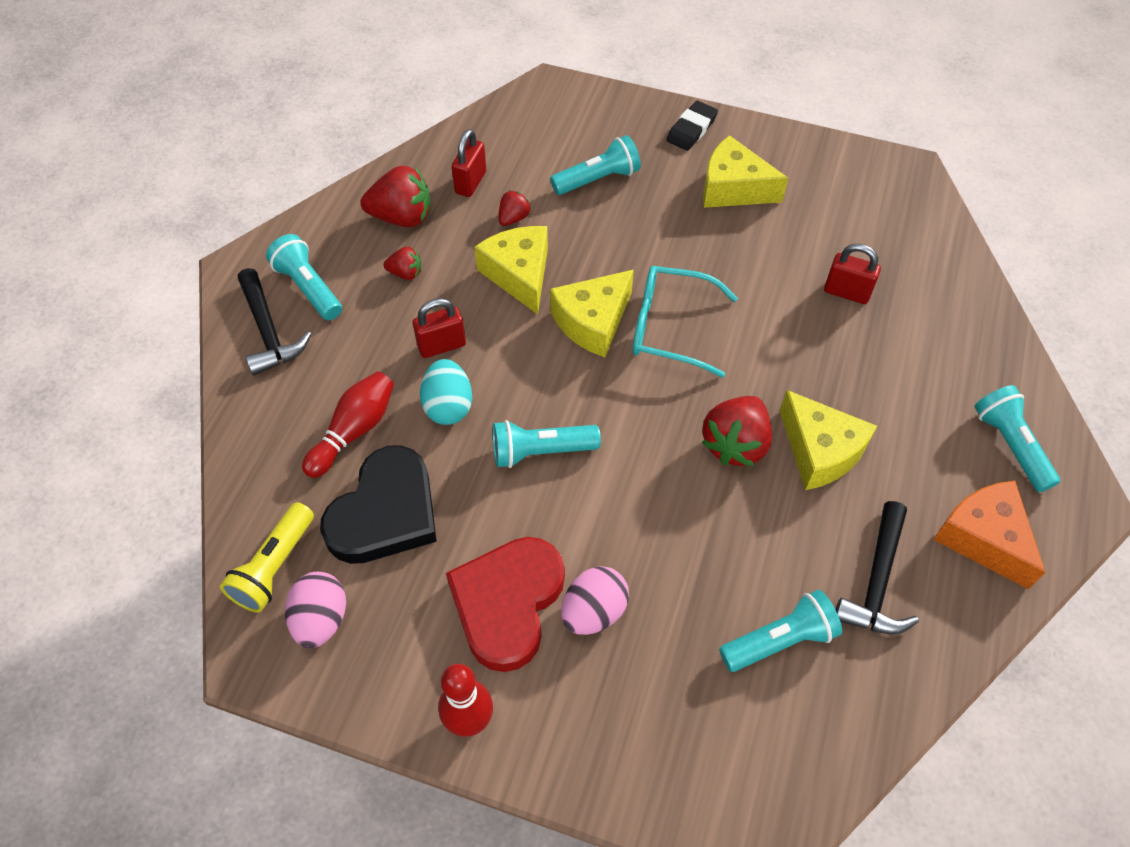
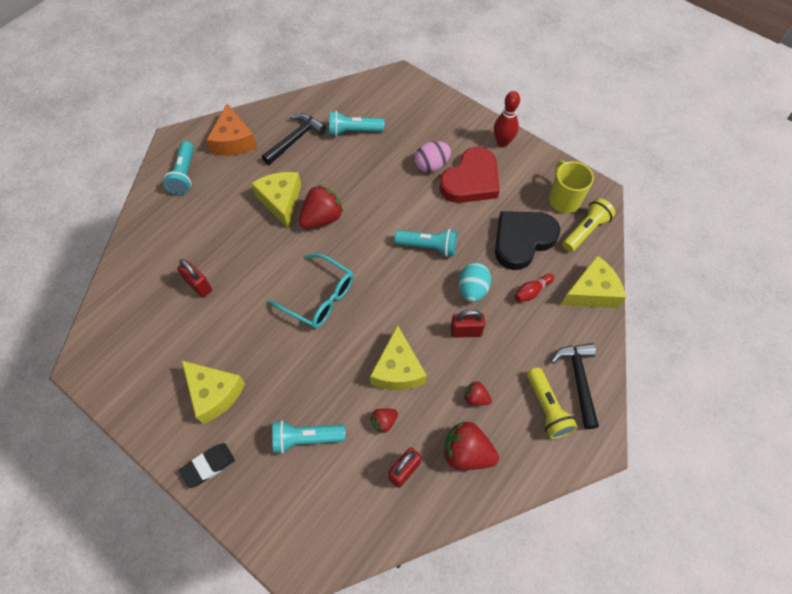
camera: 160 degrees left, 5 degrees up
(308, 288) = (547, 408): turquoise flashlight -> yellow flashlight
(321, 619) = (563, 200): pink egg -> yellow mug
(354, 431) = (531, 291): red bowling pin -> red bowling pin, size x0.65
(593, 322) = (365, 317): yellow cheese -> yellow cheese (591, 292)

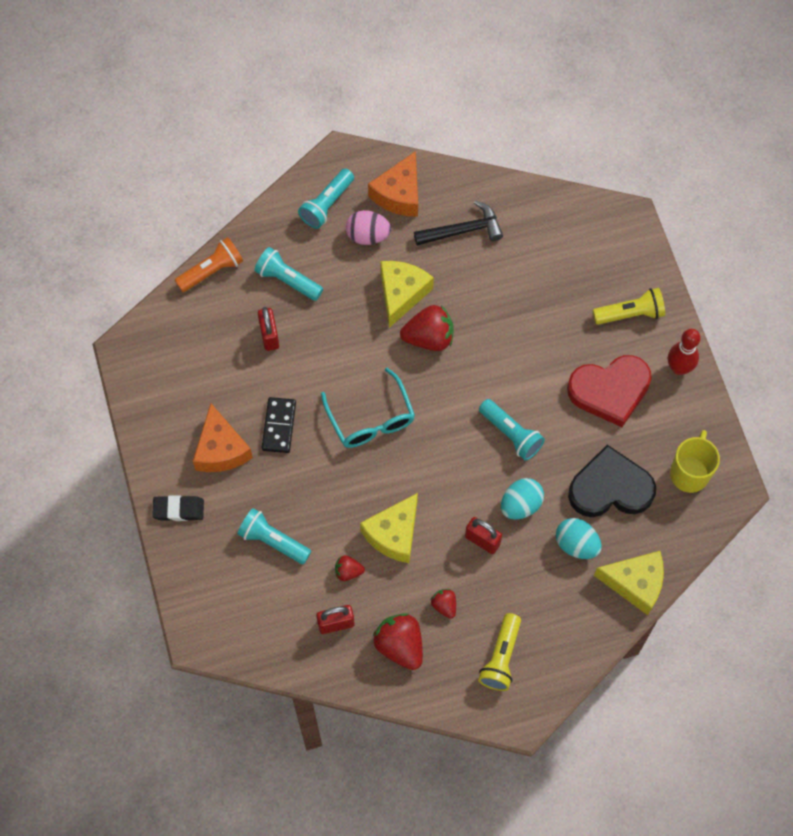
camera: 35 degrees right, 5 degrees up
(121, 266) = (212, 271): none -> orange flashlight
(214, 393) = (221, 449): yellow cheese -> orange cheese
(251, 346) = (279, 426): none -> black domino
(353, 131) = (530, 257): turquoise flashlight -> turquoise flashlight (287, 280)
(431, 165) = (582, 348): pink egg -> pink egg (368, 236)
(531, 291) = (576, 544): red bowling pin -> turquoise egg
(578, 380) = (551, 653): black hammer -> none
(585, 230) = (683, 519): yellow flashlight -> yellow flashlight (630, 314)

